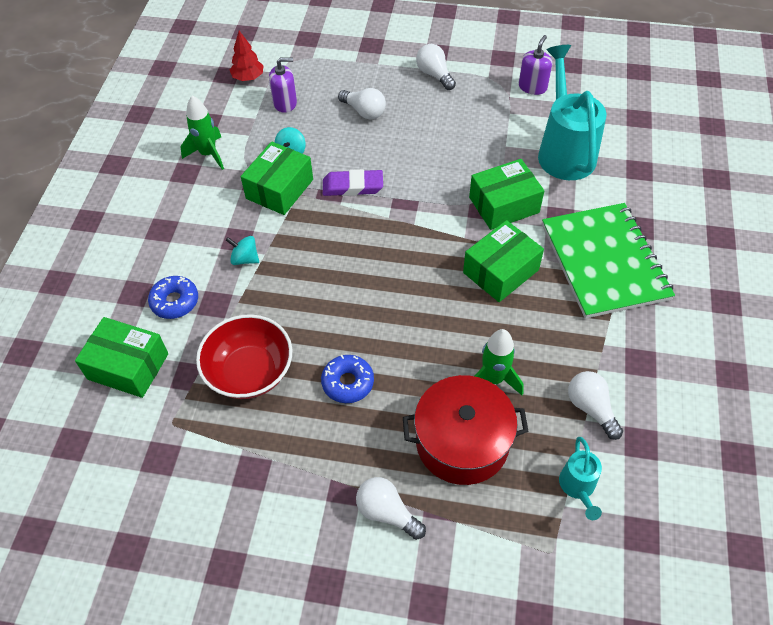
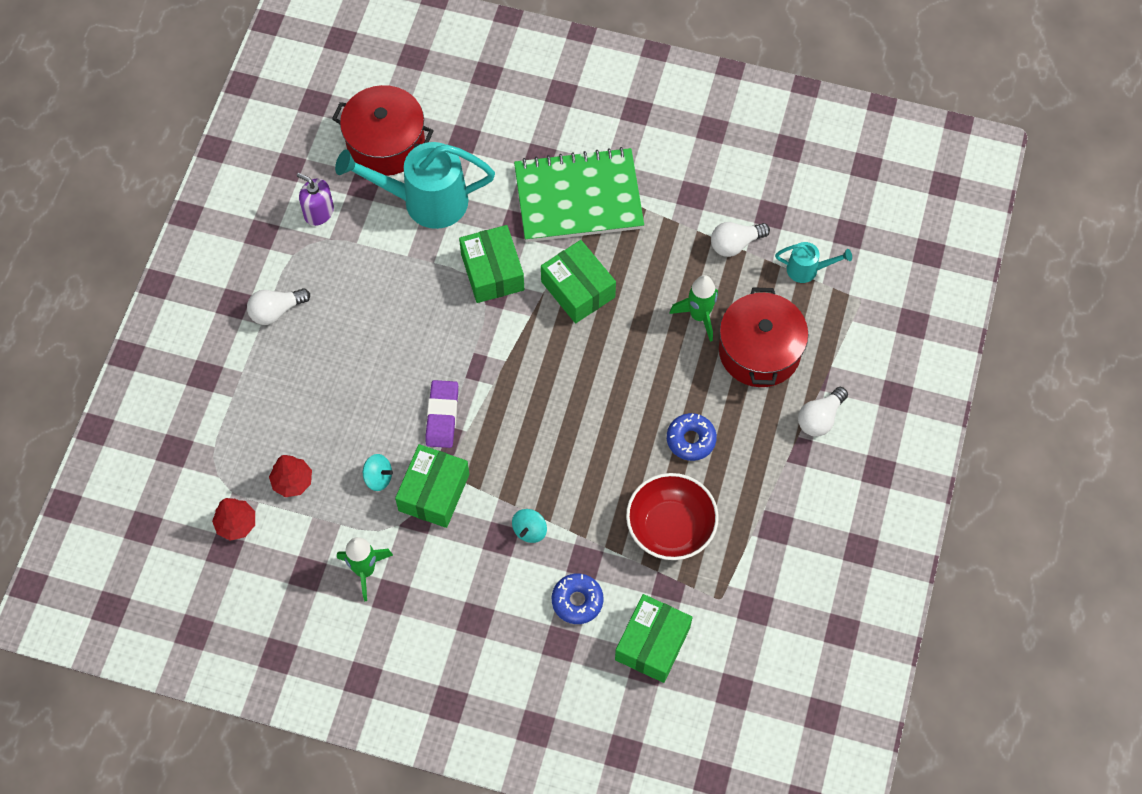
camera: 85 degrees left, 10 degrees up
(279, 189) = (434, 492): green box -> green box turned 75 degrees clockwise
(285, 103) = (292, 481): purple soap dispenser -> red tree
(364, 111) = (325, 394): white light bulb -> none
(614, 119) = (386, 143): none -> red pot

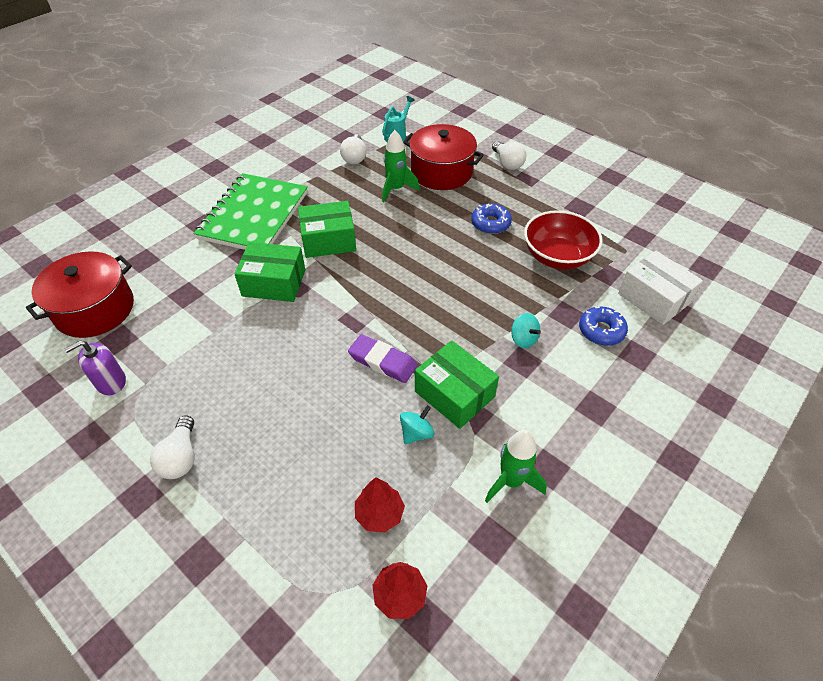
camera: 65 degrees left, 15 degrees down
(425, 201) = (173, 302): turquoise watering can -> none
(652, 643) = (654, 298): green box -> white box

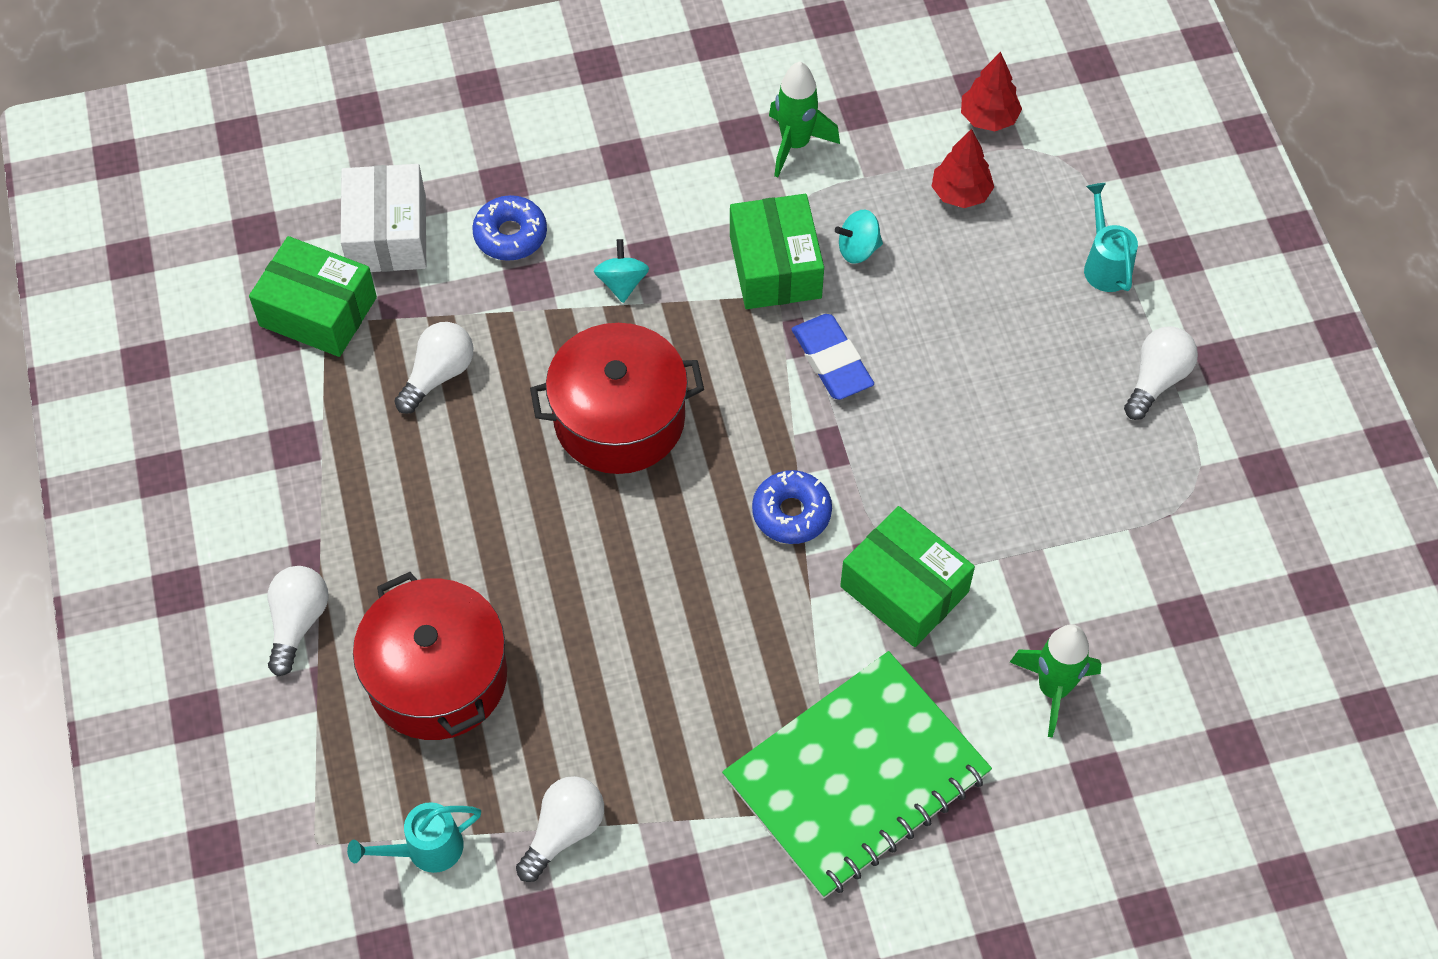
camera: 145 degrees left, 10 degrees up
(95, 309) = (1211, 704): red pot -> red pot (619, 418)
(111, 382) = (1217, 544): purple soap dispenser -> none
(249, 520) = (1105, 265): none -> turquoise watering can
(328, 240) = (762, 629): green box -> green box (318, 311)
(382, 361) = (831, 361): purple eraser -> blue eraser
(396, 189) = (557, 683): green rocket -> green rocket (1053, 689)
(490, 224) = (472, 499): blue donut -> blue donut (791, 513)
(557, 256) = (438, 375): red bowl -> white light bulb

